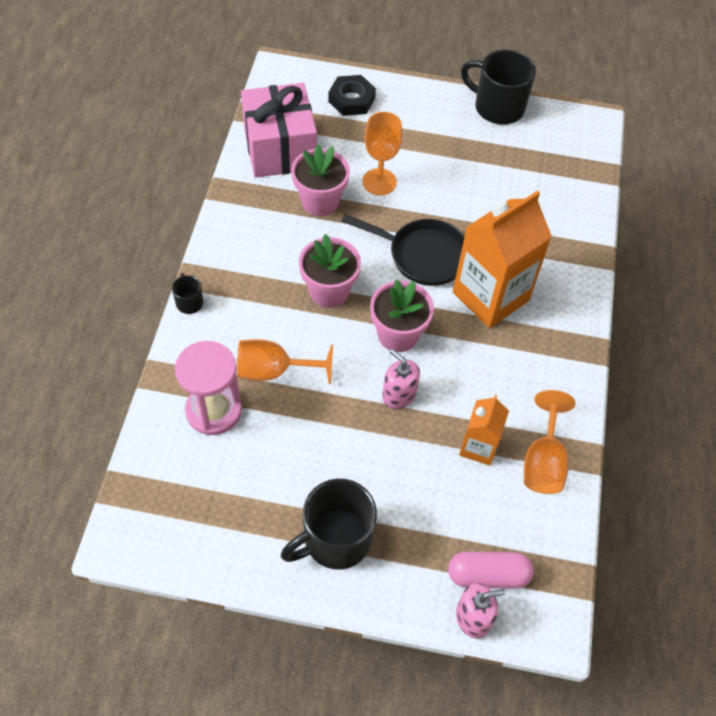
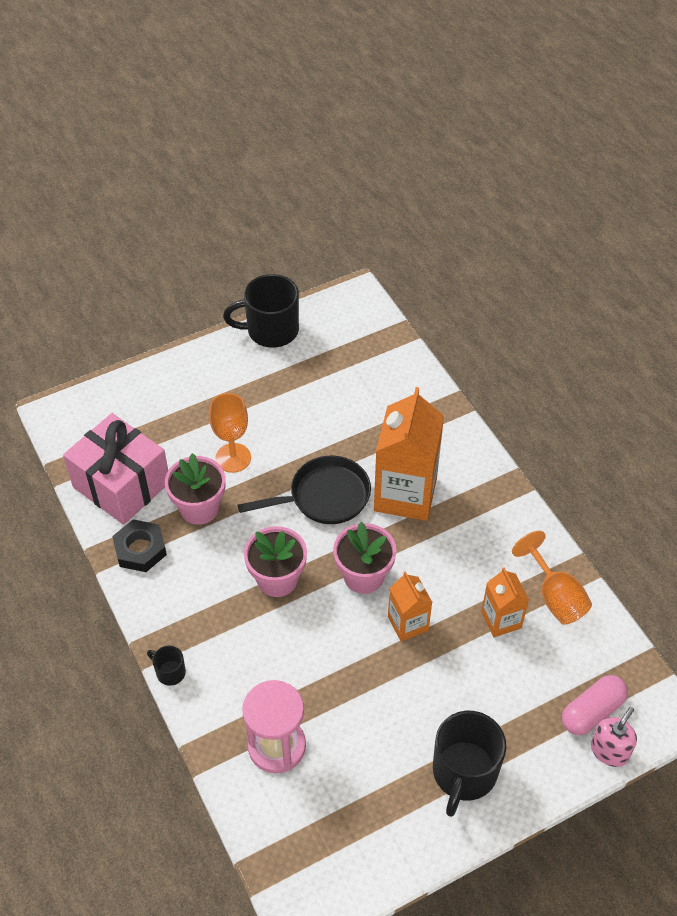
camera: 35 degrees left, 5 degrees down
(274, 371) = (294, 677): orange goblet -> none
(351, 100) = (143, 400): black nut -> black nut (140, 549)
(399, 394) = (408, 623): pink soap dispenser -> orange carton

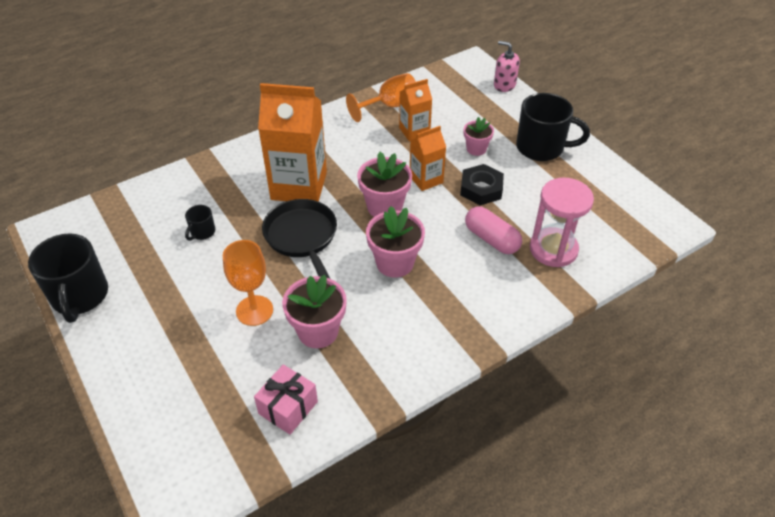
camera: 95 degrees left, 5 degrees down
(121, 484) = (288, 407): pink gift -> pink gift, size x0.54
(140, 549) = (372, 376): black nut -> black nut (481, 189)
(170, 672) = (505, 331): black mug -> black mug (202, 232)
(463, 689) = (476, 149): none -> pink flower pot
(592, 711) = (478, 91): pink capsule -> pink capsule (491, 239)

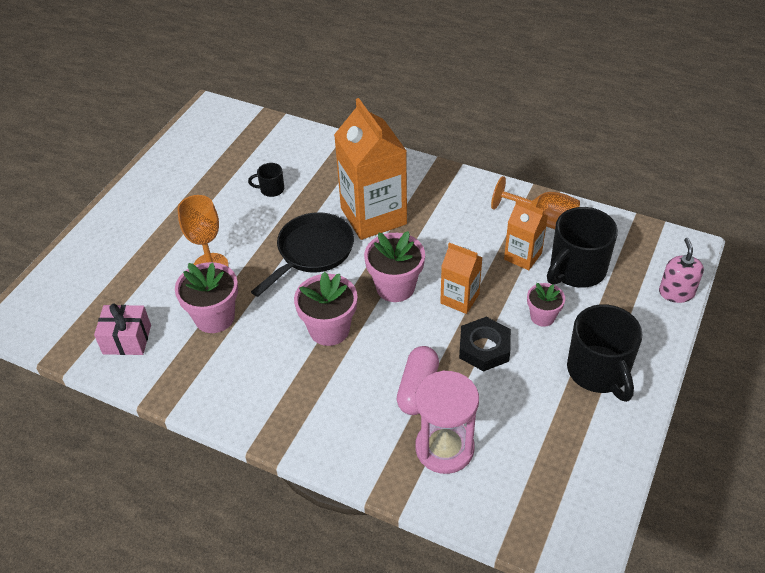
camera: 60 degrees right, 0 degrees up
(80, 296) = (160, 165): black mug -> black mug (576, 270)

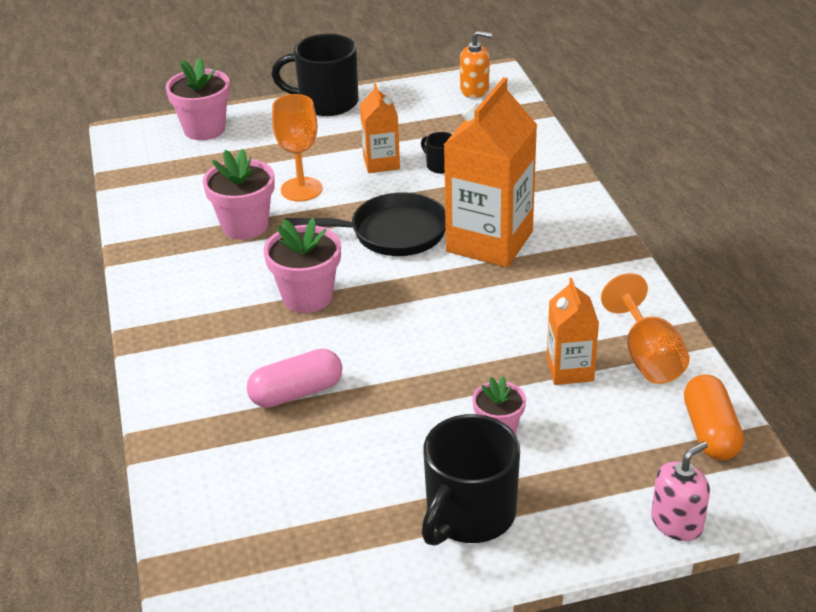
camera: 50 degrees right, 10 degrees down
(127, 339) = (168, 197): pink gift -> none
(212, 126) = (474, 90): none -> orange soap dispenser
(395, 287) = (412, 307): pink flower pot -> pink flower pot (204, 129)
(444, 448) = (240, 450): pink hourglass -> none
(459, 299) = (449, 357): orange carton -> orange carton (381, 163)
(484, 348) = (402, 410): black nut -> none
(576, 270) = (603, 421): black mug -> black mug (326, 103)
(623, 236) = (710, 432): none -> orange capsule

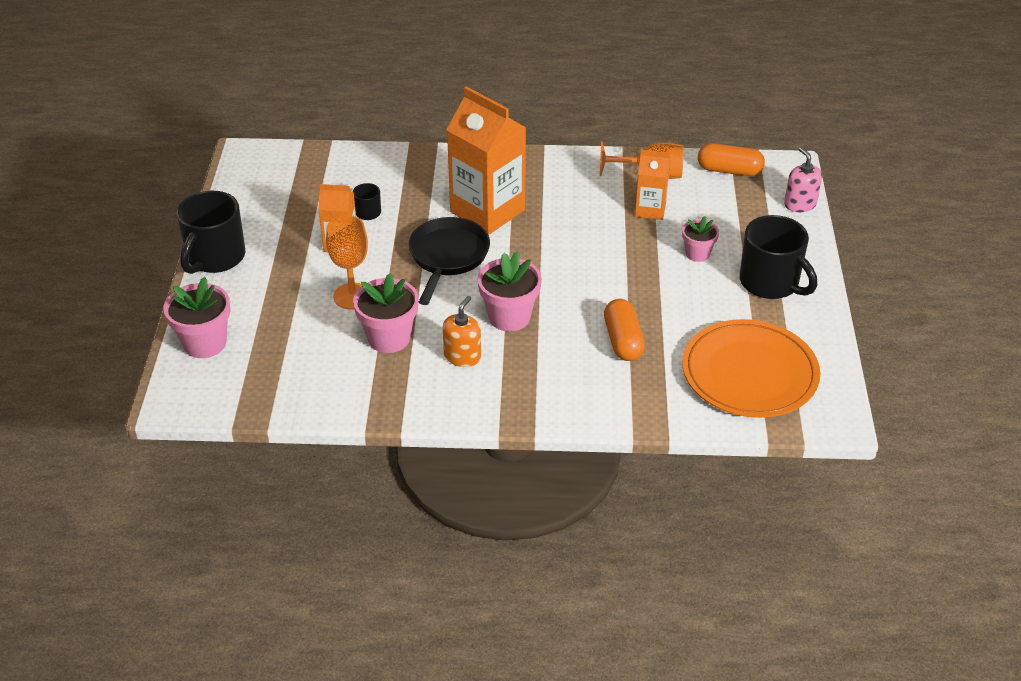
camera: 75 degrees left, 5 degrees up
(270, 520) = (749, 373): none -> orange plate
(296, 393) = (623, 341): pink capsule -> orange capsule
(474, 90) = (260, 170): orange soap dispenser -> orange soap dispenser (462, 356)

